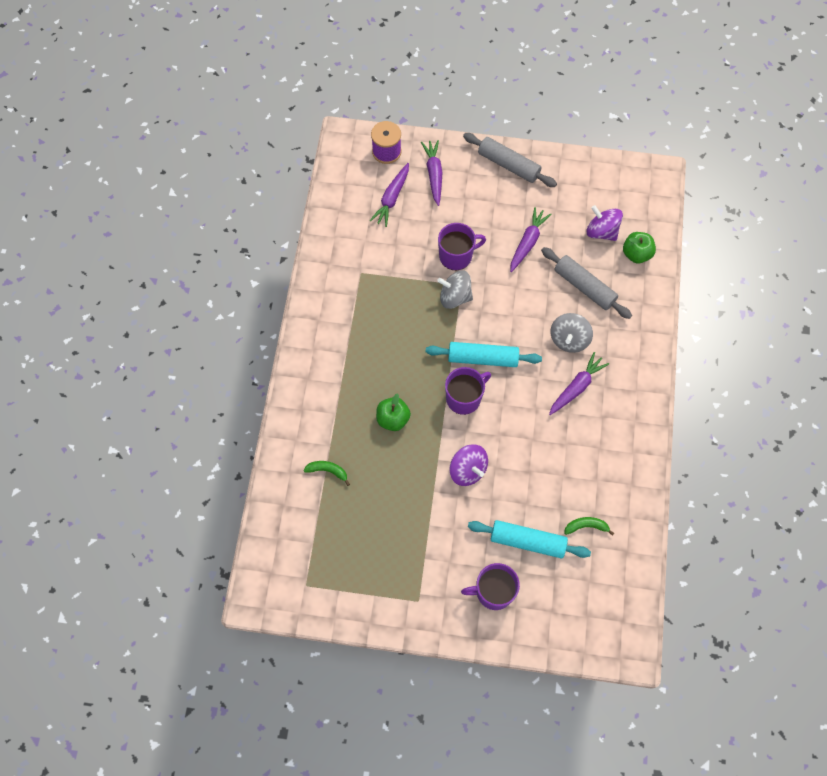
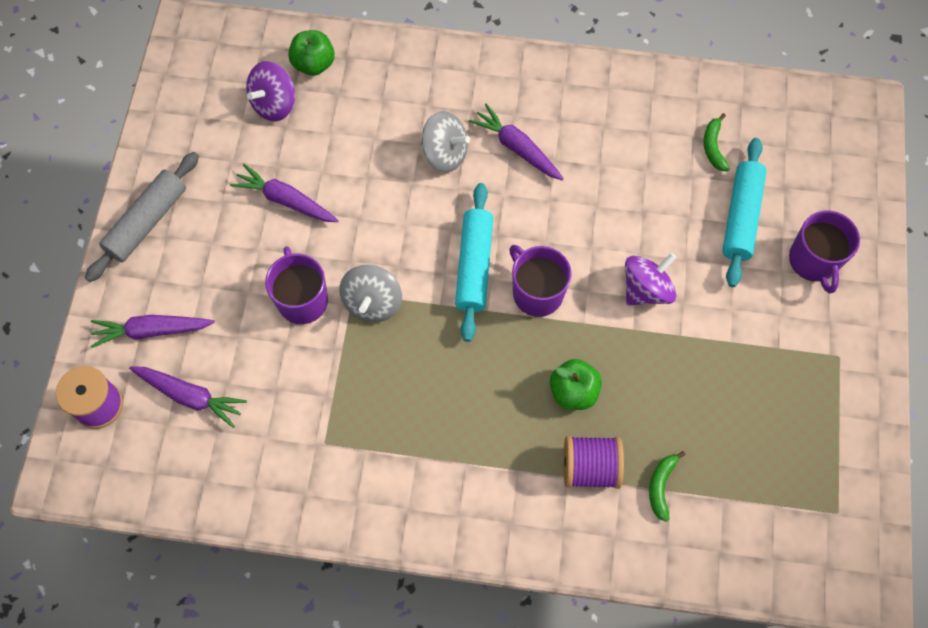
camera: 90 degrees left, 0 degrees up
(341, 427) = (590, 467): none -> purple spool
(584, 287) = (363, 131): grey rolling pin -> none

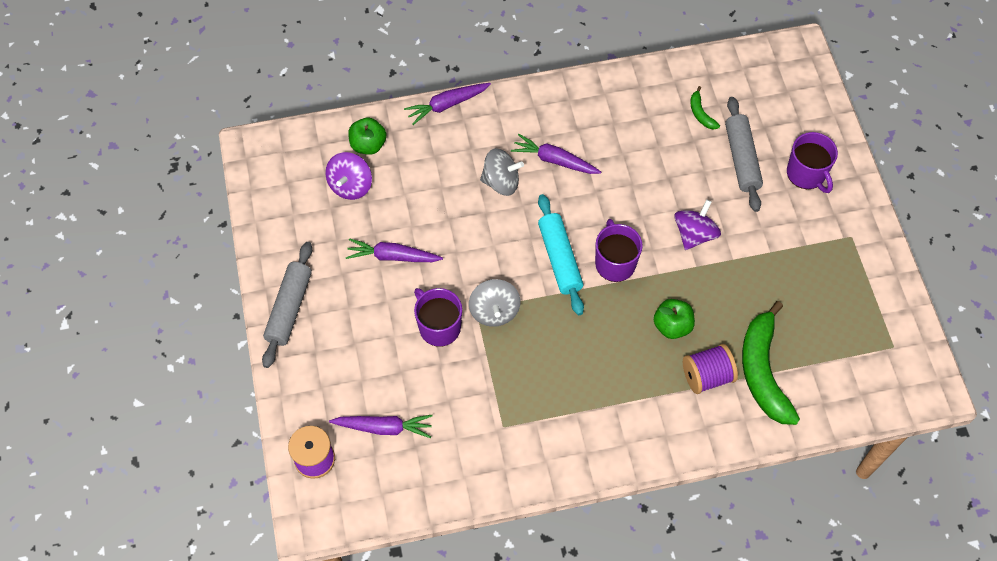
camera: 20 degrees left, 5 degrees down
(152, 331) = (331, 389): purple carrot -> purple carrot (447, 105)
(536, 292) = (615, 263): purple mug -> purple mug turned 45 degrees clockwise
(661, 486) = (763, 371): green banana -> green banana, size x2.28
(741, 217) = (741, 159): turquoise rolling pin -> grey rolling pin

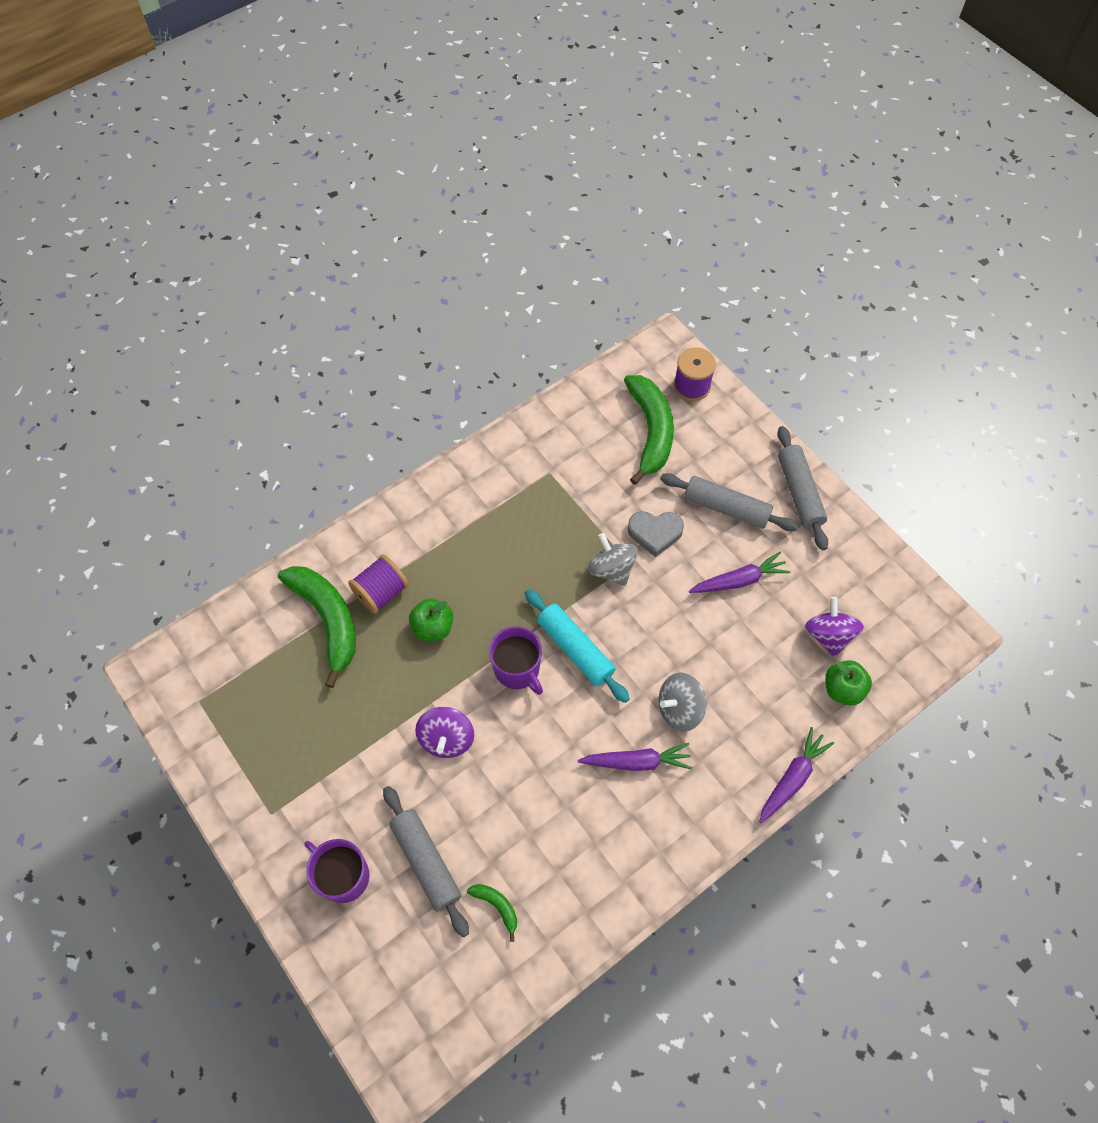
camera: 155 degrees right, 0 degrees up
(362, 322) = (726, 508): none -> grey rolling pin
(384, 427) = (650, 431): purple carrot -> green banana
(439, 326) = (655, 533): purple mug -> grey heart

